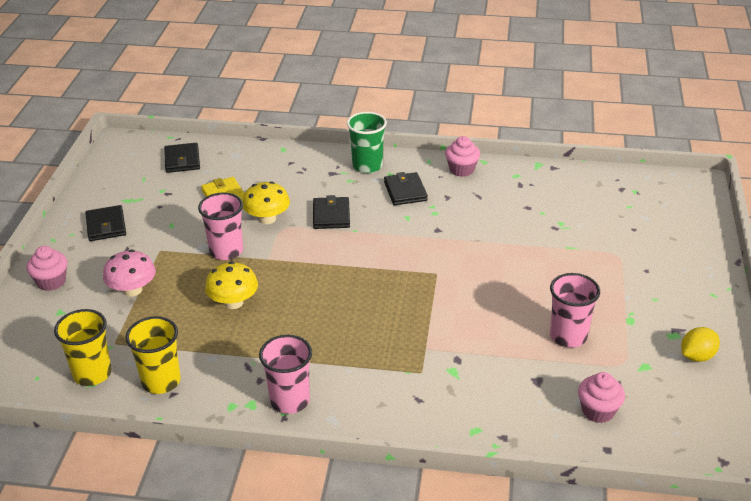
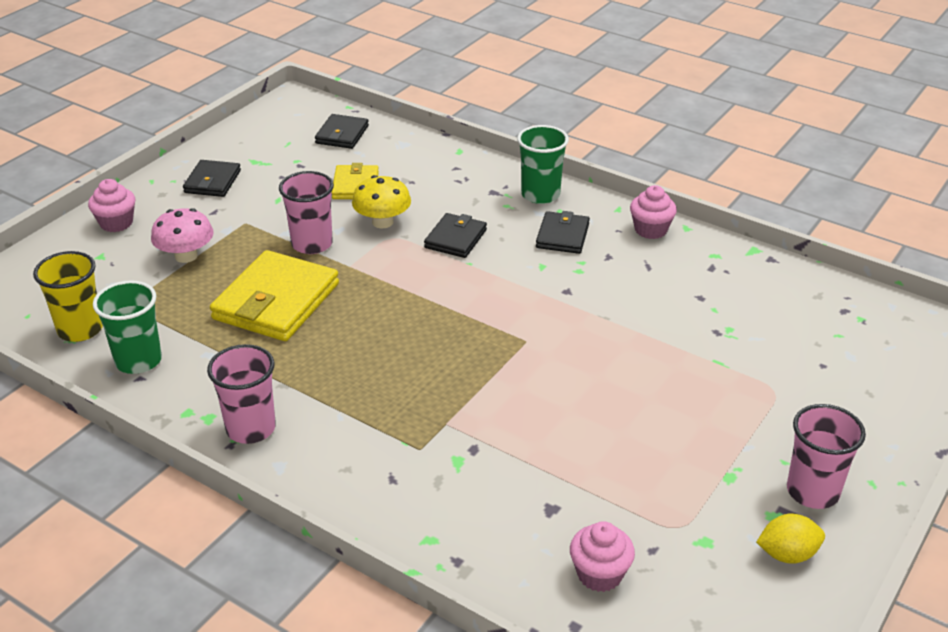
camera: 25 degrees right, 0 degrees up
(161, 381) = (138, 360): yellow cup -> green cup
(233, 302) = (276, 301): yellow mushroom -> yellow wallet
(568, 336) = (632, 469): pink cup -> pink cup (812, 491)

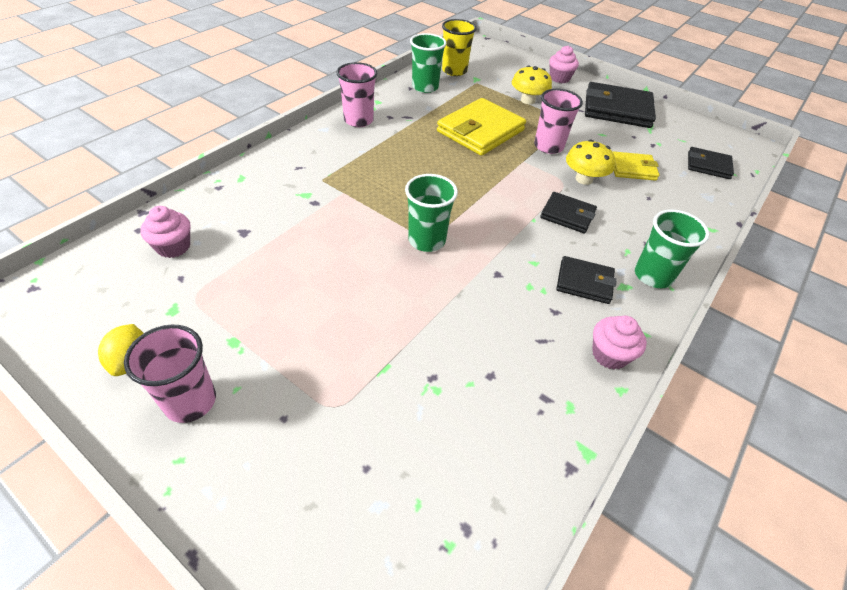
camera: 90 degrees right, 10 degrees up
(186, 256) = (528, 100): pink mushroom -> yellow mushroom
(212, 182) = (617, 109): black wallet -> black wallet, size x1.79
(276, 301) = (480, 131): yellow wallet -> yellow wallet turned 75 degrees counterclockwise
(526, 343) = (427, 240): none -> green cup

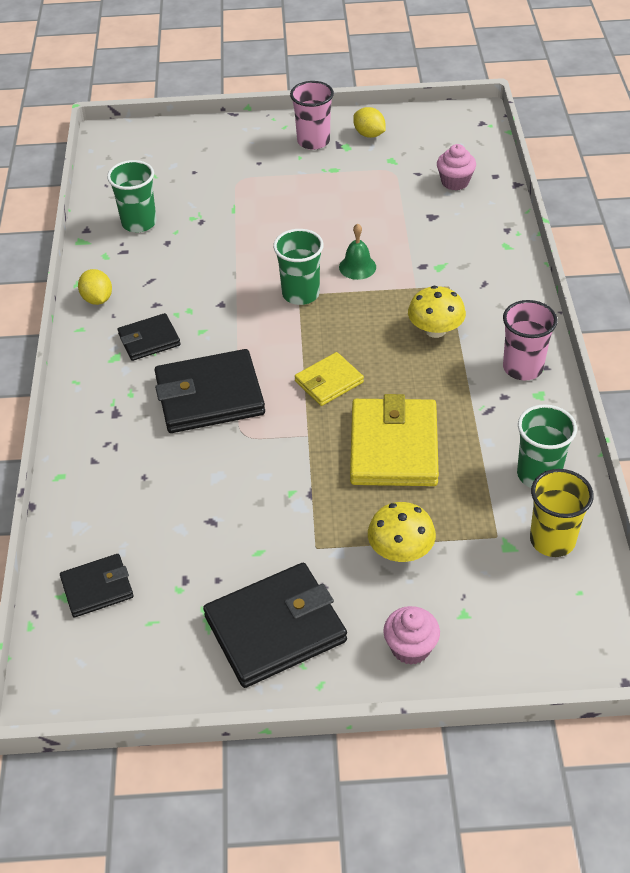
camera: 145 degrees right, 0 degrees up
(358, 232) = (357, 267): none -> green bell
(548, 146) = (301, 478): pink cup -> none
(567, 215) = (209, 396): black wallet -> black wallet, size x1.79
(584, 179) = (227, 455): yellow mushroom -> yellow mushroom (435, 330)
(609, 354) = (97, 299): pink cupcake -> yellow lemon
(632, 169) = (185, 511): yellow wallet -> yellow wallet (329, 382)
(653, 275) = (95, 382): green cup -> green cup (139, 223)

